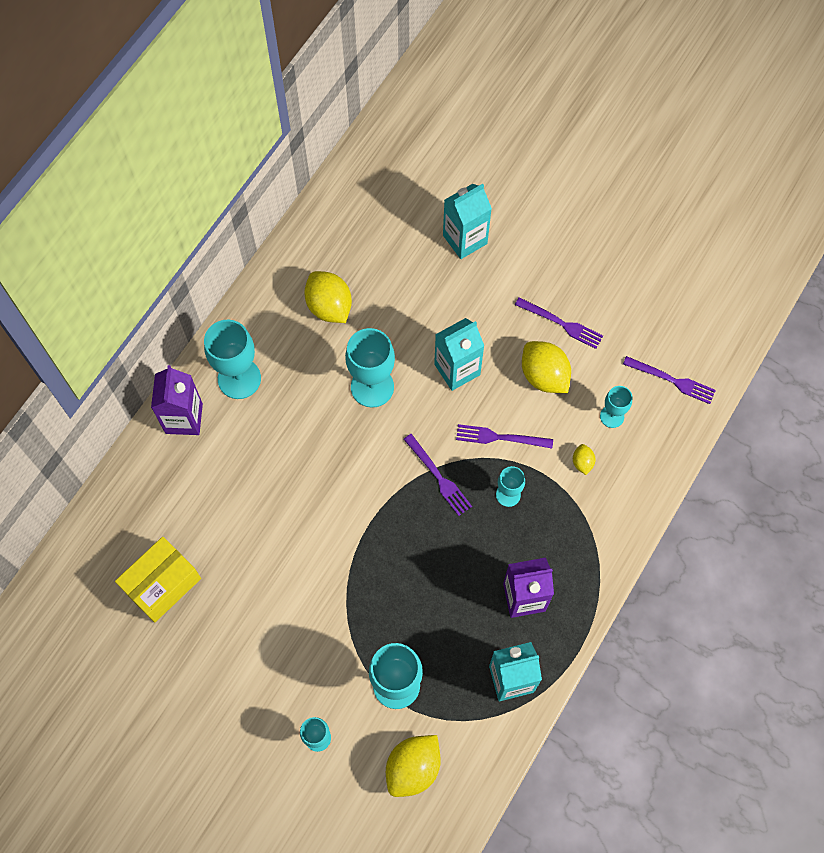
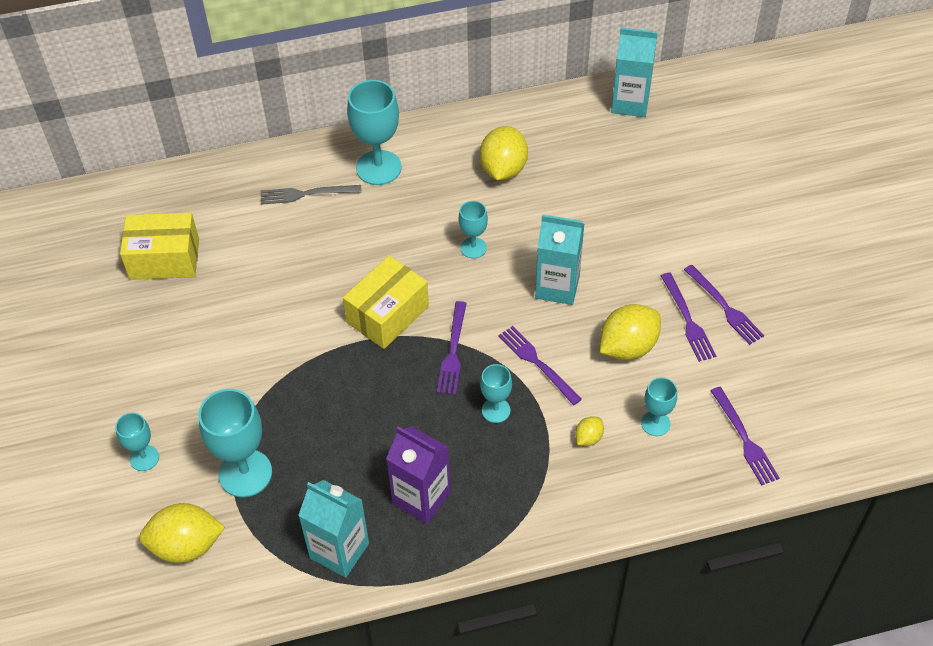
camera: 45 degrees right, 15 degrees down
(184, 418) = (308, 164): purple carton -> none
(209, 444) = (306, 194): none -> grey fork
(367, 488) = (387, 314): none -> yellow box
(372, 387) = (473, 248): turquoise goblet -> turquoise goblet, size x0.55
(465, 239) = (670, 200): turquoise carton -> turquoise carton (630, 103)
(544, 376) = (628, 347): yellow lemon -> yellow lemon turned 45 degrees clockwise
(574, 294) = (724, 307): none -> purple fork

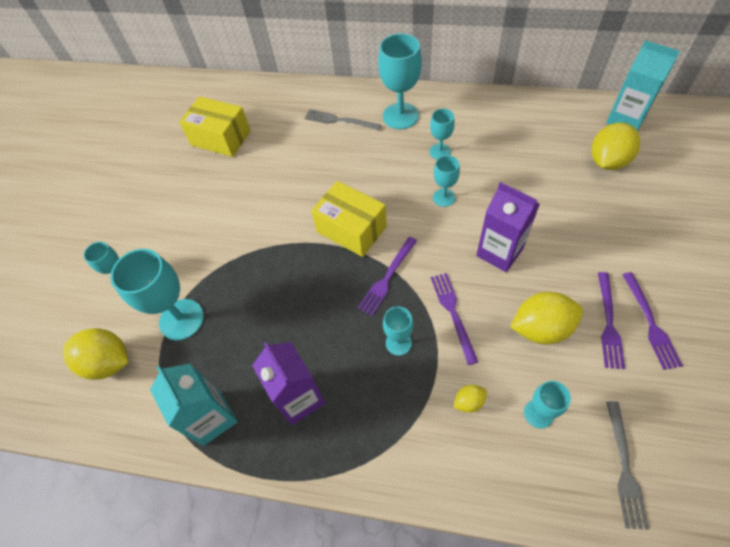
camera: 30 degrees right, 5 degrees up
(387, 314) = (351, 229): yellow box -> yellow box turned 60 degrees clockwise
(445, 197) = (440, 151): none -> turquoise goblet
(503, 169) = (496, 143): yellow lemon -> yellow lemon (607, 161)
(557, 287) = (499, 252): turquoise carton -> purple carton
(744, 439) = (624, 468): purple fork -> grey fork

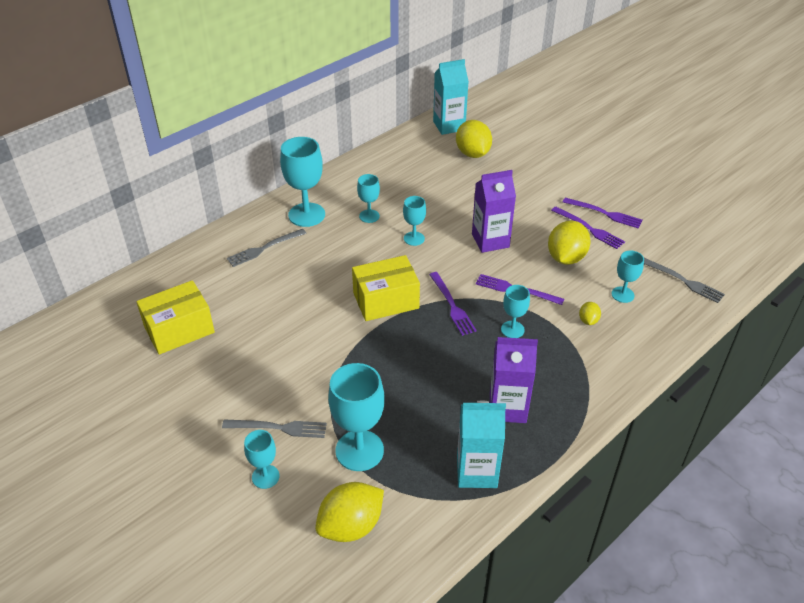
camera: 60 degrees left, 15 degrees down
(171, 255) = (279, 428): none -> grey fork

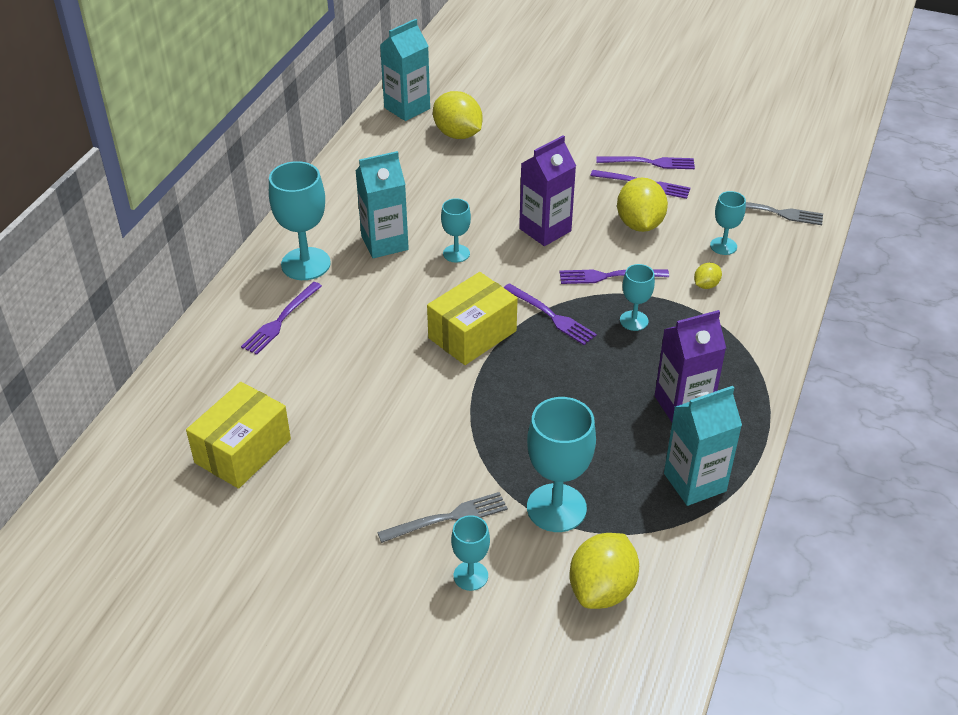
camera: 25 degrees left, 0 degrees up
(264, 248) = (280, 320): grey fork -> purple fork
(369, 216) = (384, 243): turquoise goblet -> turquoise carton
(588, 320) = (706, 285): yellow lemon -> yellow lemon turned 60 degrees clockwise

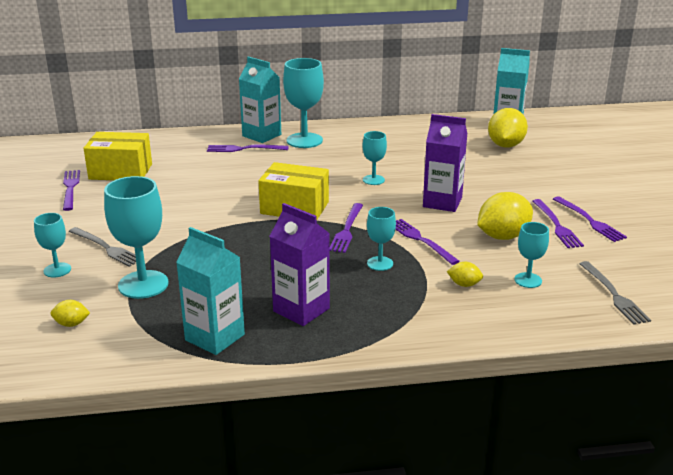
camera: 60 degrees right, 15 degrees down
(250, 513) = (70, 188): none -> purple fork
(384, 243) = (354, 156): turquoise carton -> turquoise carton (261, 135)
(602, 589) = (71, 324): yellow lemon -> yellow lemon, size x0.48

